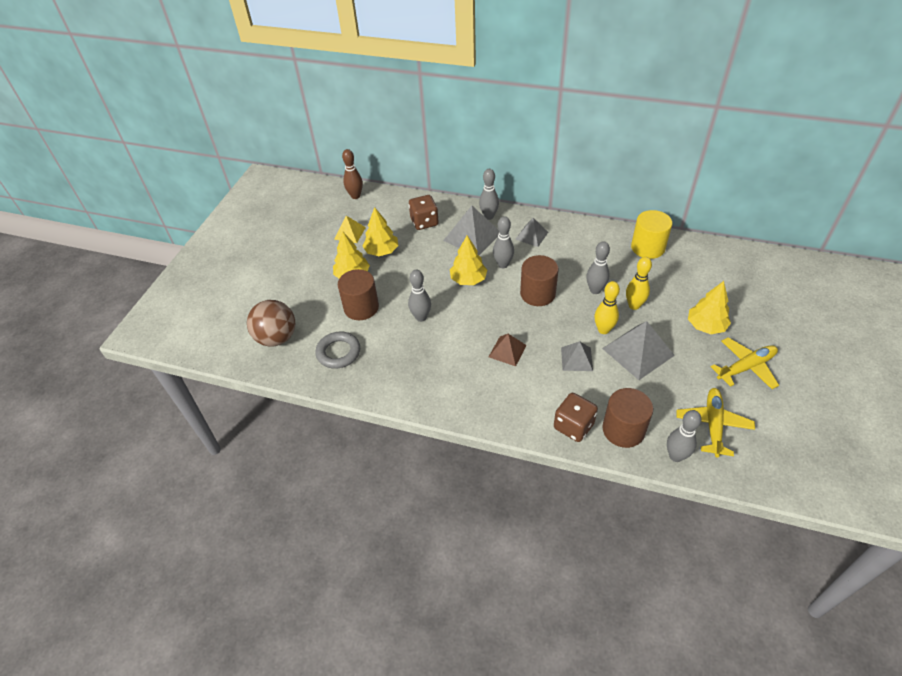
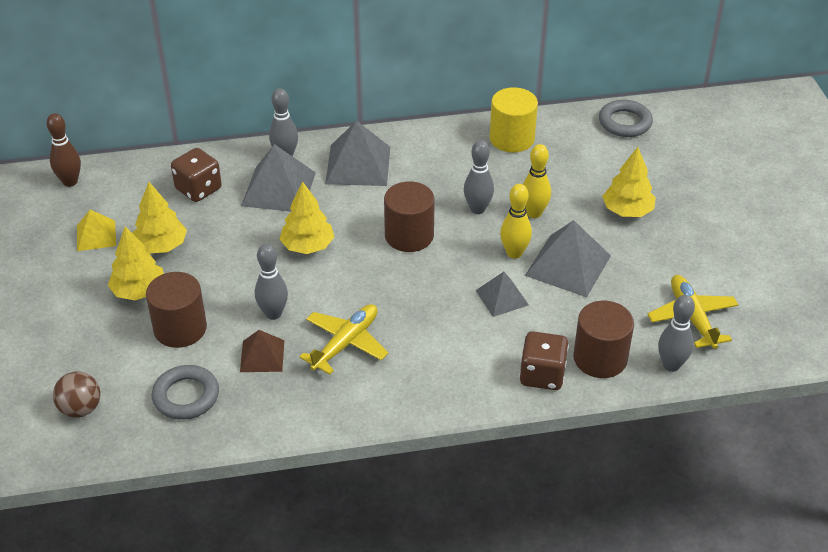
camera: 30 degrees left, 5 degrees down
(277, 338) = (81, 409): brown ball -> brown ball, size x0.65
(503, 264) = (342, 213): grey bowling pin -> none
(507, 351) = (412, 317): brown pyramid -> brown pyramid (262, 356)
(531, 235) = (358, 165): grey pyramid -> grey pyramid, size x1.69
(740, 260) = (625, 122): none -> grey ring
(746, 367) = (693, 243): yellow plane -> yellow plane (346, 343)

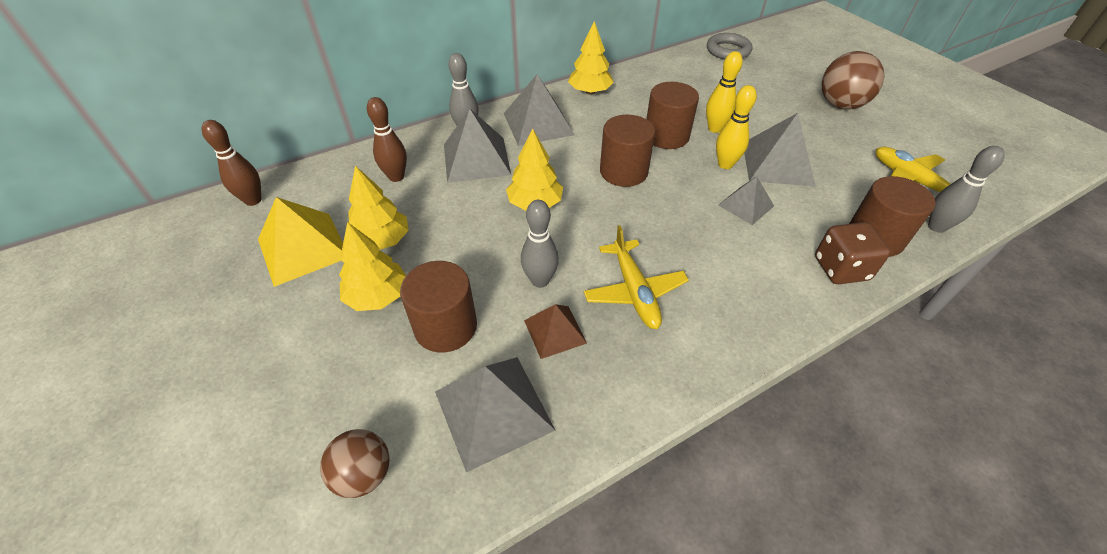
camera: 20 degrees left, 5 degrees up
(96, 235) = (303, 248): yellow pyramid -> yellow pyramid, size x1.69
(186, 396) = (493, 410): grey ring -> grey pyramid
(198, 189) = (396, 177): brown dice -> brown bowling pin
(346, 343) = (634, 291): yellow plane -> yellow plane turned 150 degrees clockwise
(477, 209) = (666, 136): grey bowling pin -> brown cylinder
(512, 138) = (652, 78): yellow cylinder -> none
(627, 211) = (785, 110): yellow tree -> yellow tree (590, 92)
(695, 219) = (840, 105): none -> brown ball

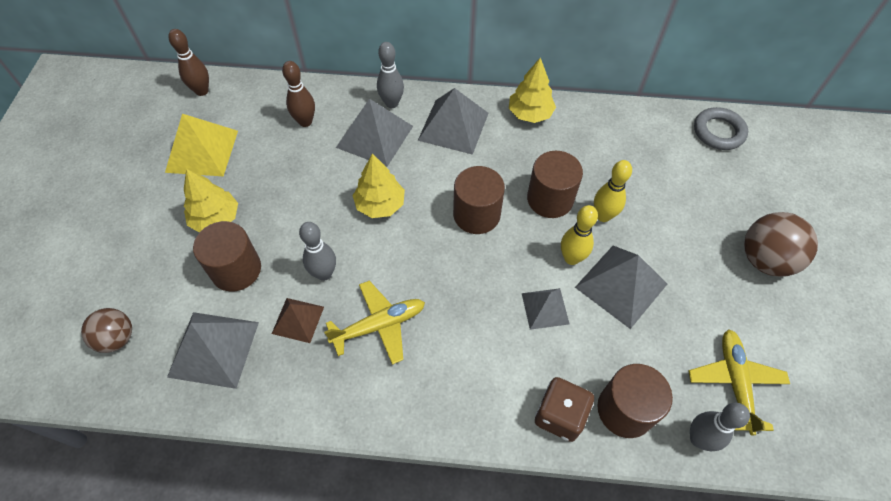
camera: 35 degrees right, 10 degrees up
(382, 241) = (252, 175): yellow tree -> none
(634, 291) = (379, 325): yellow plane -> yellow plane turned 135 degrees counterclockwise

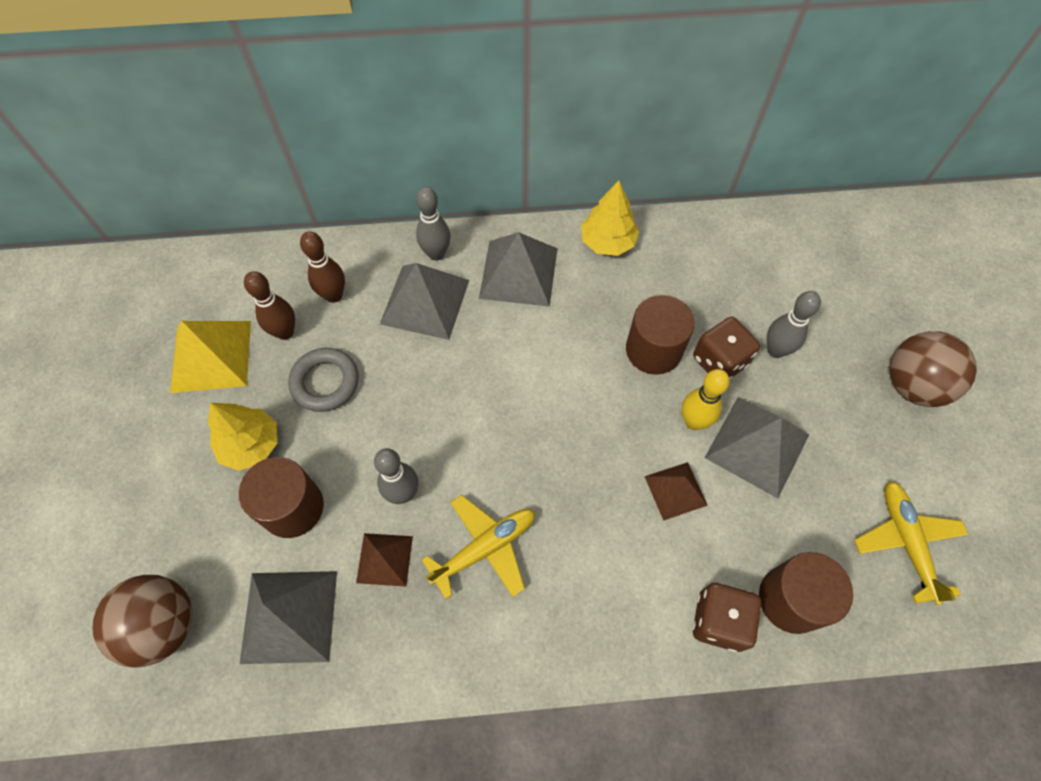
camera: 10 degrees left, 5 degrees up
(117, 338) = (164, 625): brown ball -> brown ball, size x1.54
(202, 91) = (191, 273): brown bowling pin -> brown bowling pin (285, 332)
(380, 205) = (451, 391): yellow tree -> none
(476, 214) = (571, 384): brown cylinder -> none
(545, 308) = (676, 490): grey pyramid -> brown pyramid
(603, 216) = (719, 361): yellow bowling pin -> brown dice
(698, 439) = (879, 618): grey bowling pin -> grey bowling pin (776, 350)
(718, 132) = (831, 231): grey ring -> grey ring (325, 382)

